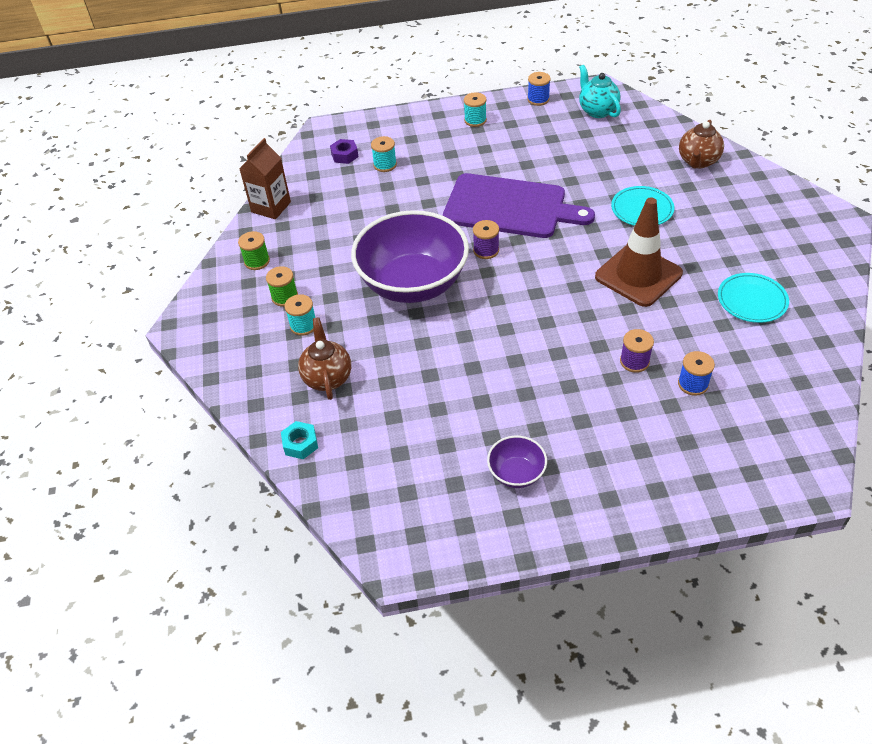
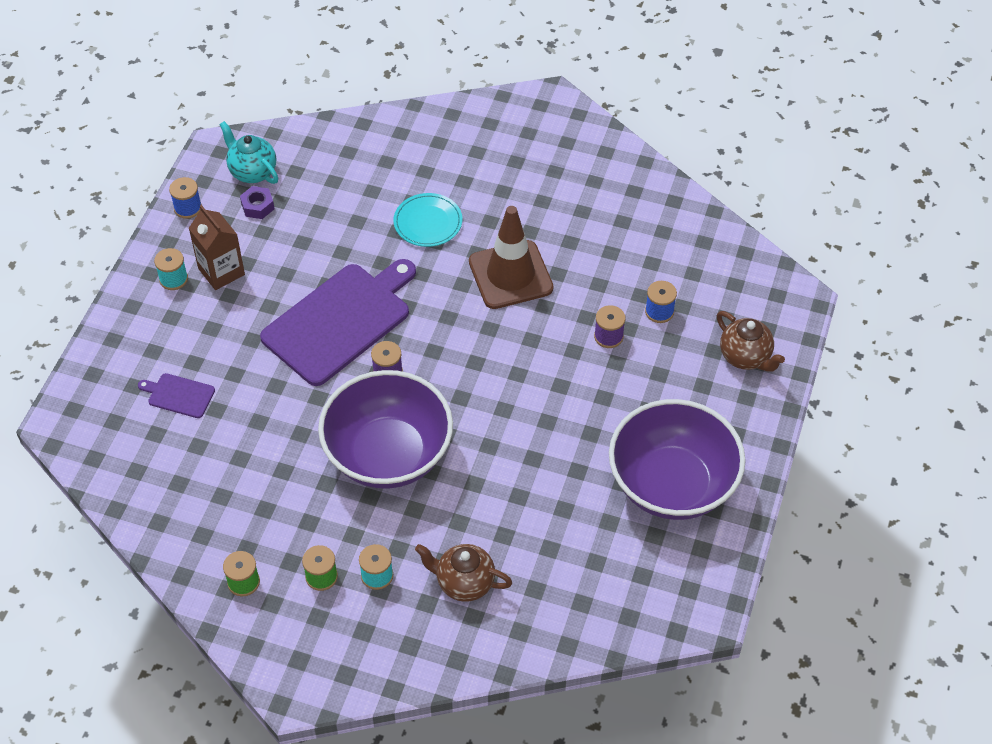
camera: 65 degrees left, 5 degrees up
(271, 207) = (160, 534): brown carton -> brown carton (221, 271)
(300, 444) = (533, 639): turquoise nut -> none
(344, 155) = (127, 425): purple nut -> purple nut (258, 206)
(385, 165) = (179, 395): turquoise spool -> purple cutting board
(516, 473) = (672, 484): purple bowl -> purple bowl, size x2.32
(597, 111) = (252, 172): turquoise teapot -> turquoise teapot turned 45 degrees clockwise
(698, 161) = (397, 143): brown teapot -> brown teapot (745, 357)
(752, 300) = (598, 217): turquoise plate -> none

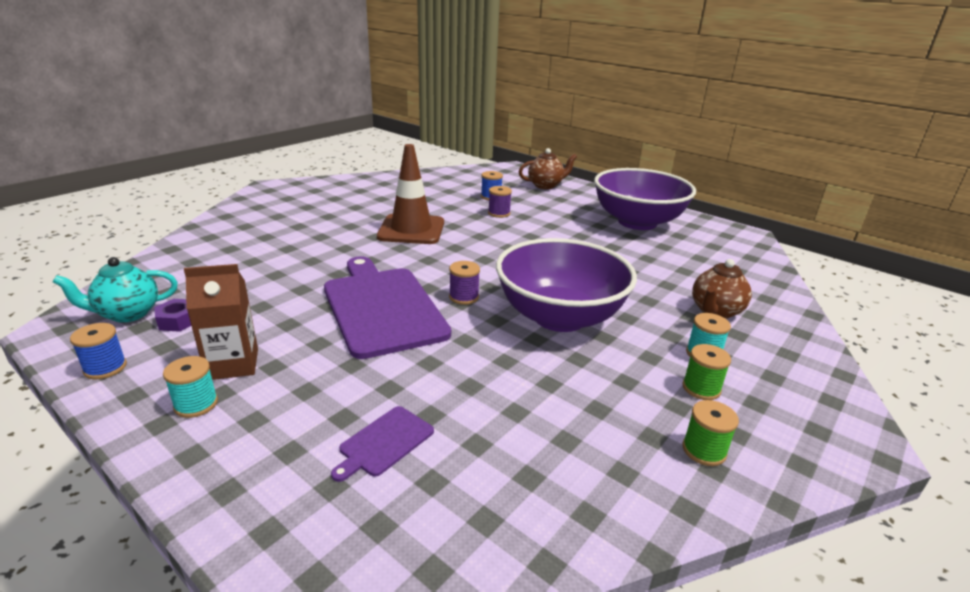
camera: 70 degrees left, 25 degrees down
(428, 222) = (320, 246): turquoise plate -> none

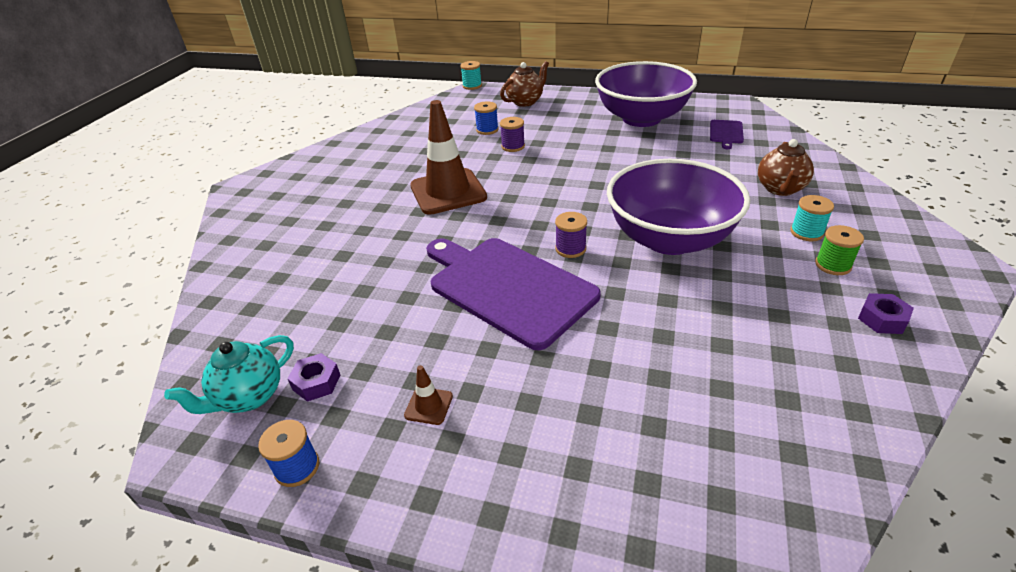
camera: 20 degrees left, 10 degrees up
(196, 404) = (439, 463): turquoise spool -> turquoise spool (472, 86)
(233, 364) = (428, 406): brown carton -> brown traffic cone
(384, 442) = (649, 421): purple cutting board -> purple cutting board (726, 133)
(704, 450) = (882, 319): green spool -> purple nut

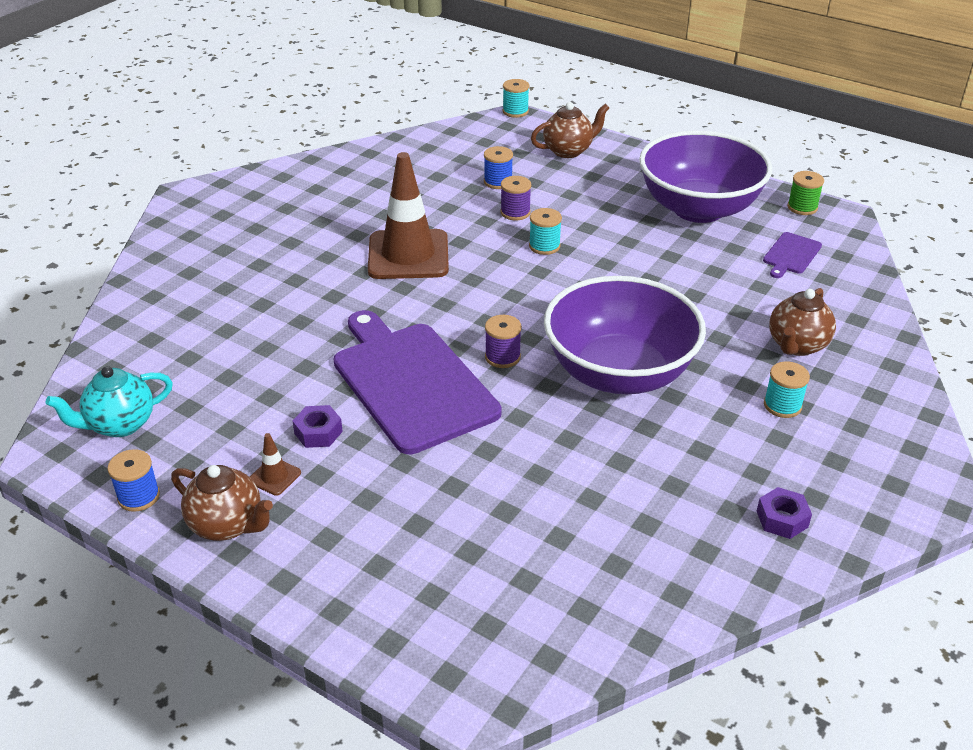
camera: 15 degrees right, 0 degrees up
(316, 382) = (184, 427): purple nut -> purple nut (318, 432)
(405, 471) = (227, 525): none -> brown teapot
(549, 164) = (544, 246): none -> turquoise spool
(833, 265) = (780, 449): green spool -> green spool (802, 207)

